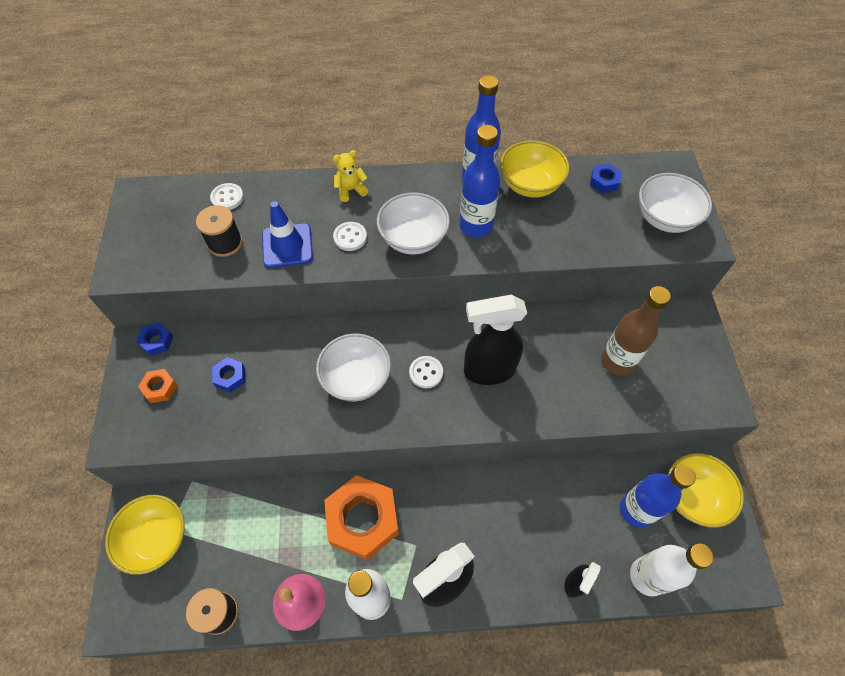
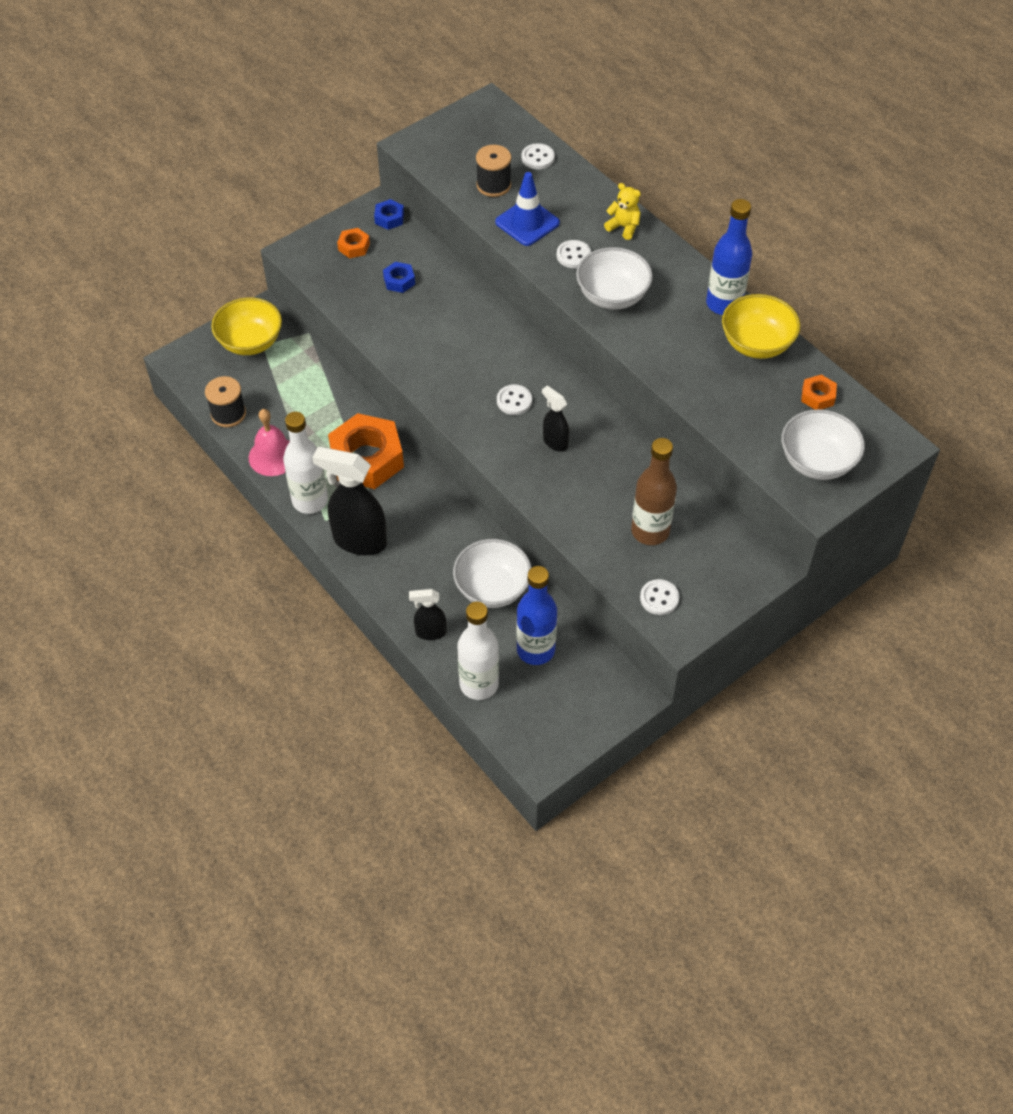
camera: 55 degrees right, 5 degrees down
(356, 378) = (467, 359): white bowl -> white bowl (492, 588)
(476, 226) = (668, 330): blue bottle -> none
(488, 370) = (555, 442): black spray bottle -> black spray bottle, size x0.53
(604, 182) = (818, 396): blue nut -> orange nut
(685, 395) = (659, 598): none -> white button
(693, 496) = (587, 690): yellow bowl -> none

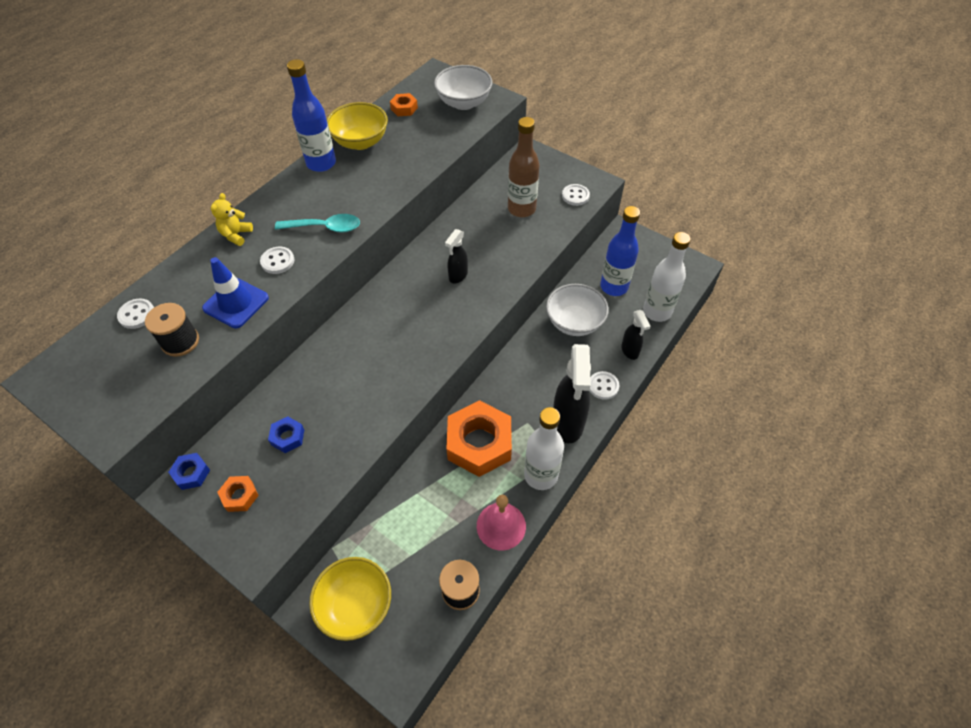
camera: 105 degrees left, 0 degrees up
(514, 401) = (422, 311): white button -> white button (603, 386)
(612, 296) = (325, 227): white bowl -> turquoise spoon

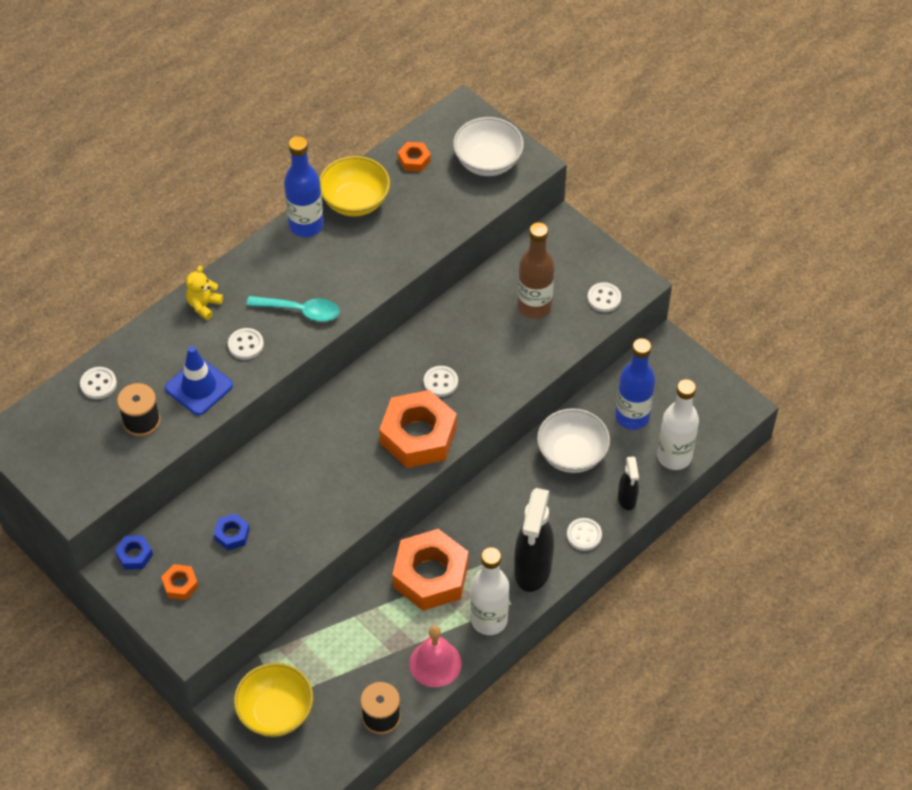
camera: 10 degrees right, 0 degrees up
(447, 321) = (418, 436): none -> orange nut
(458, 276) = (440, 382): black spray bottle -> white button

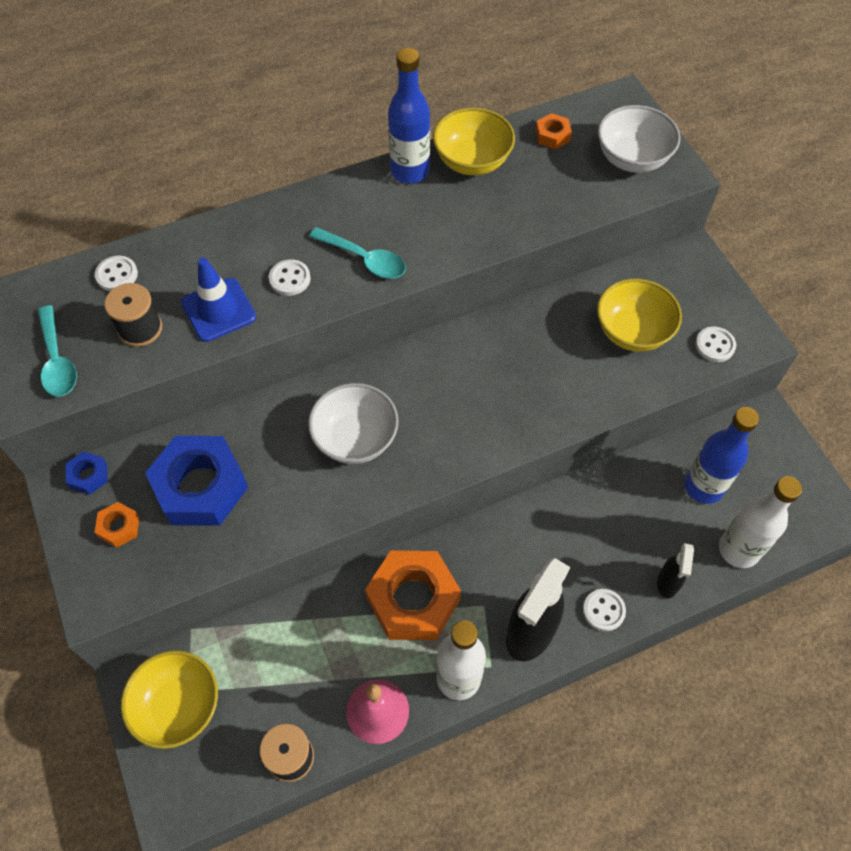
camera: 20 degrees right, 5 degrees up
(86, 466) = (57, 361): none -> turquoise spoon
(204, 305) = (266, 224): yellow teddy bear -> none
(232, 535) = (200, 487): blue nut -> blue nut, size x2.25
(418, 436) = (450, 438): orange nut -> none
(440, 382) = (498, 385): white button -> none
(534, 306) = (632, 331): brown bottle -> yellow bowl
(572, 454) = (621, 509): white bowl -> white bowl (355, 438)

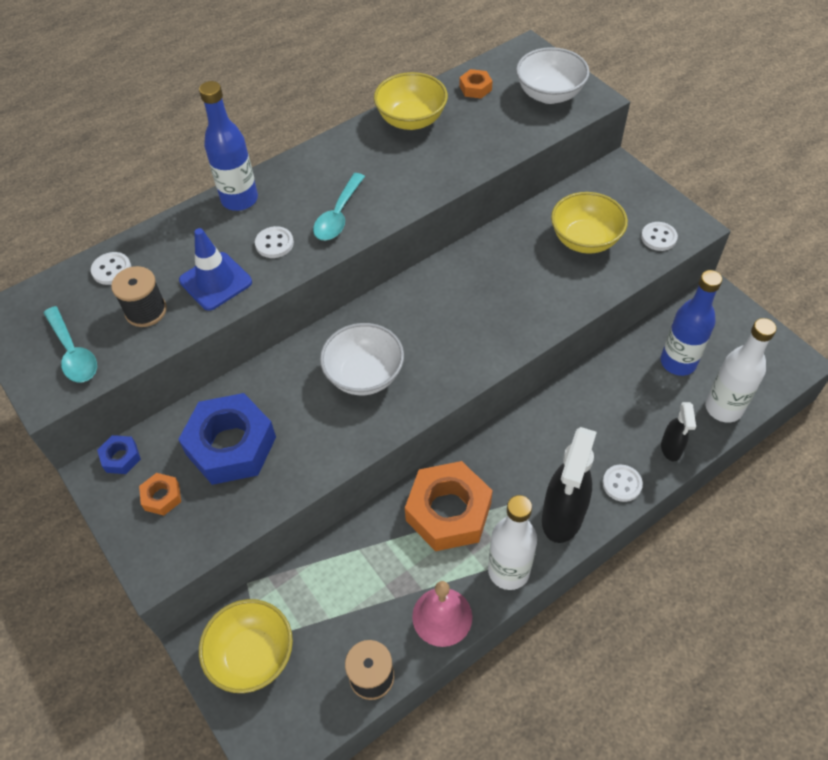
camera: 10 degrees left, 5 degrees down
(364, 259) = (338, 215): turquoise spoon -> turquoise spoon turned 90 degrees clockwise
(410, 171) = (358, 137): blue bottle -> blue bottle (239, 199)

